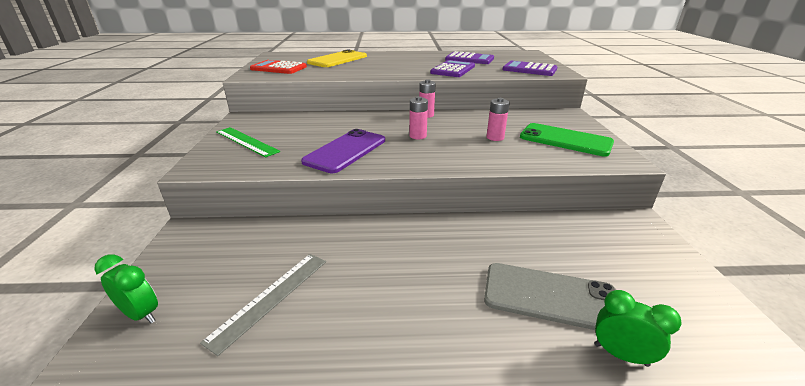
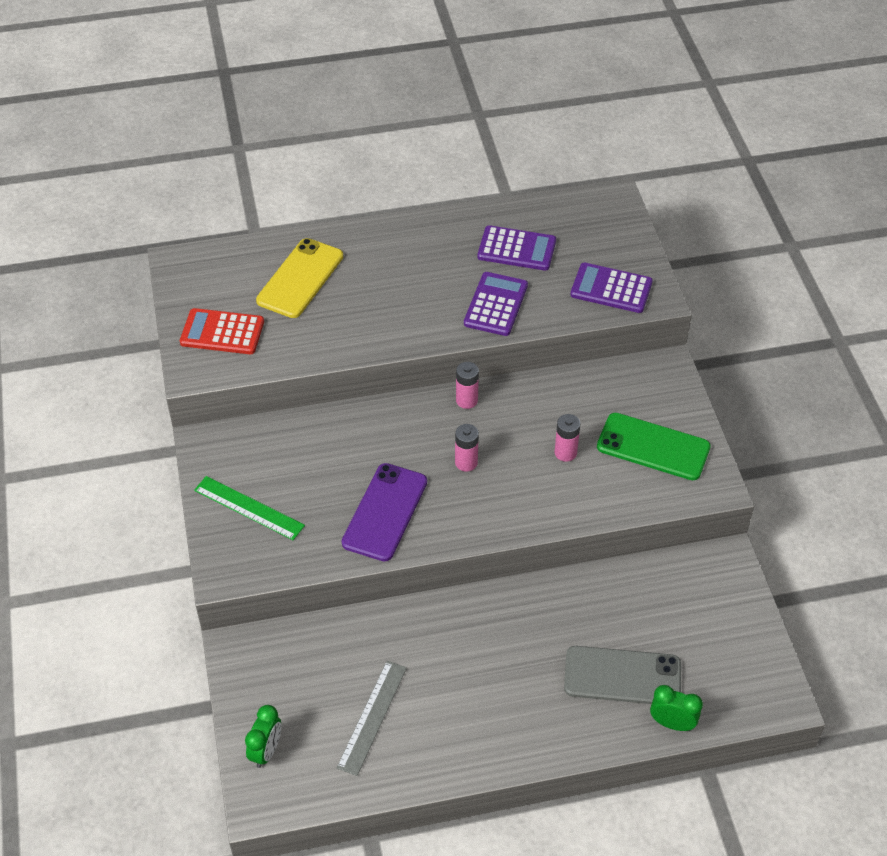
camera: 10 degrees left, 20 degrees up
(141, 314) = (266, 751): green clock -> green clock turned 90 degrees clockwise

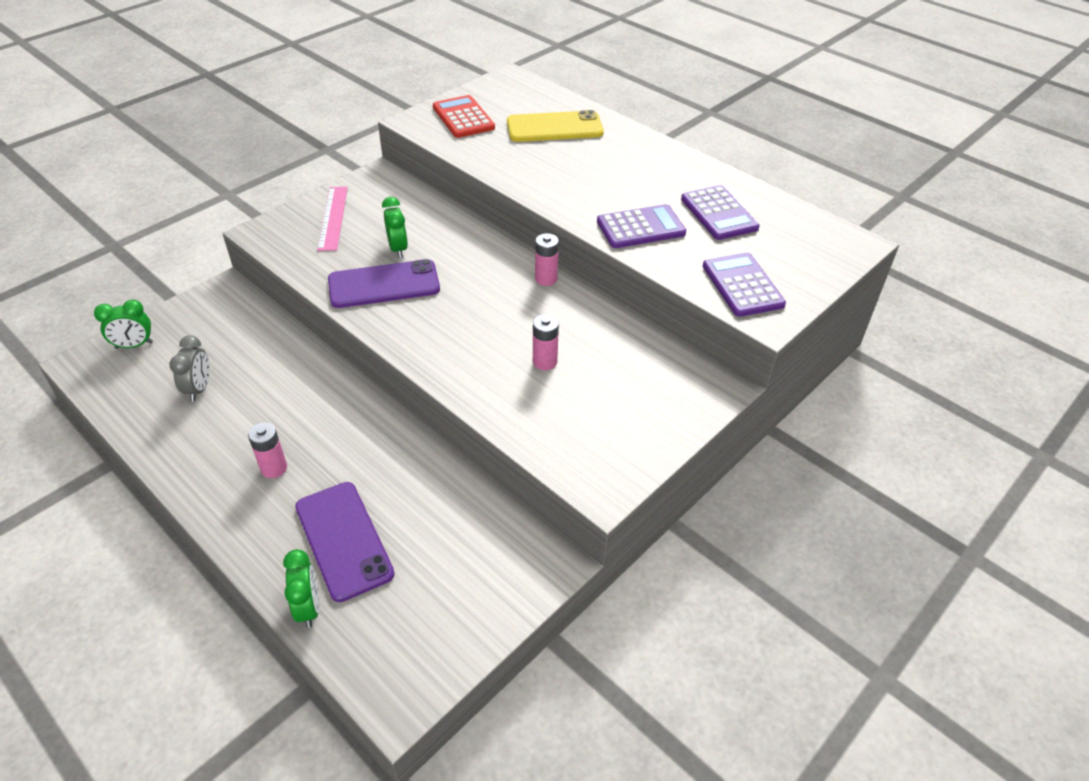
camera: 55 degrees right, 5 degrees down
(248, 508) = (333, 218): green ruler -> pink ruler
(341, 480) = (398, 249): none -> green clock
(372, 717) = (199, 389): grey ruler -> grey clock
(466, 462) = (477, 306): pink battery -> pink battery (274, 468)
(622, 676) = (343, 540): grey phone -> purple phone
(653, 447) = (609, 419): green phone -> none

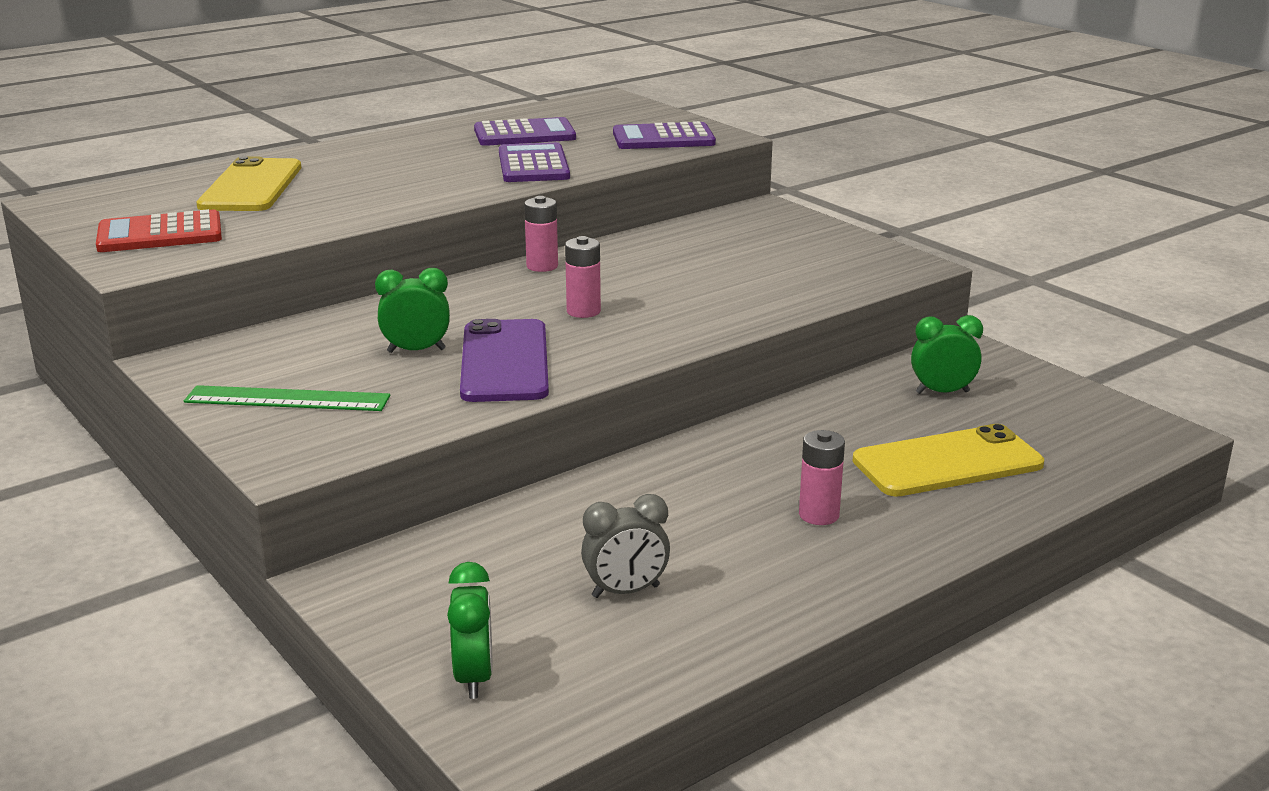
camera: 80 degrees left, 20 degrees down
(199, 389) = (626, 591): grey clock -> grey clock turned 150 degrees clockwise
(308, 608) = (1056, 484): green clock -> green clock (942, 392)
(333, 218) = (287, 399): pink ruler -> green ruler
(343, 540) = (947, 462): purple phone -> yellow phone
(545, 362) = (707, 276): pink battery -> pink battery (583, 311)

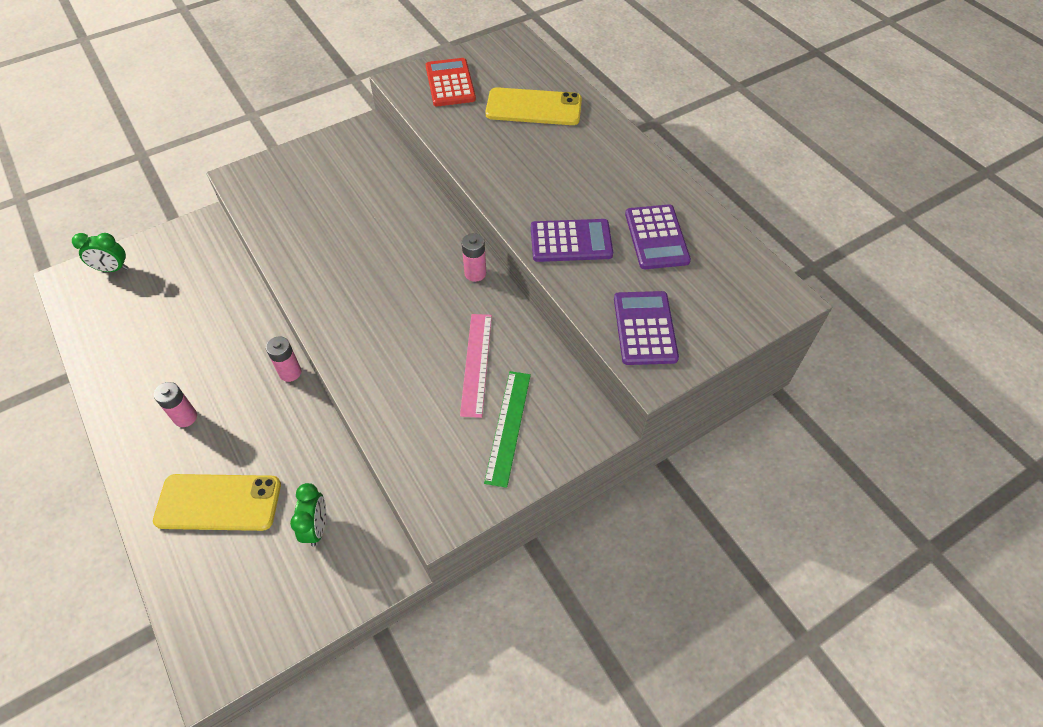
camera: 95 degrees right, 30 degrees up
(287, 399) = (306, 171): green ruler -> green ruler (508, 427)
(416, 351) = (352, 216): green clock -> none
(504, 362) = (325, 253): purple phone -> none
(583, 311) = (391, 292): pink battery -> pink battery (290, 372)
(626, 591) = (151, 324): grey clock -> none
(697, 259) = (476, 363): none -> pink ruler
(947, 462) = (218, 502): yellow phone -> yellow phone turned 75 degrees counterclockwise

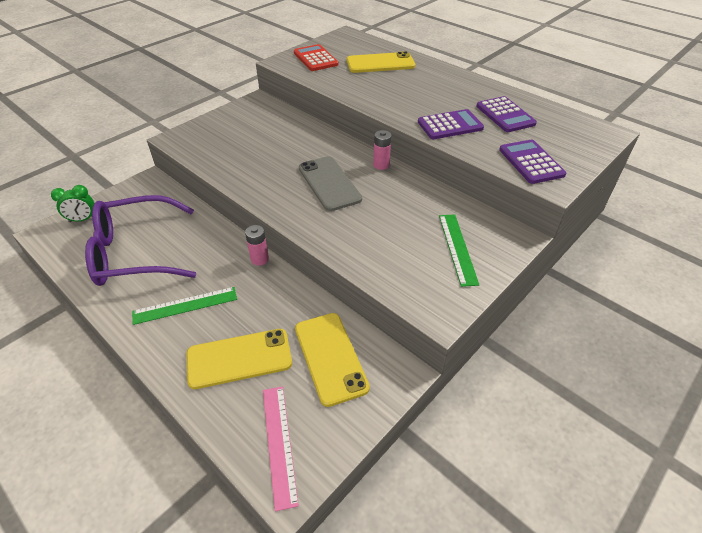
camera: 15 degrees left, 10 degrees down
(155, 330) = (135, 252): none -> purple glasses
(185, 417) = (185, 305): pink battery -> green ruler
(317, 527) = (330, 357): green clock -> yellow phone
(397, 290) = (329, 183): none -> grey phone
(476, 363) = (412, 215): pink ruler -> pink ruler (279, 443)

